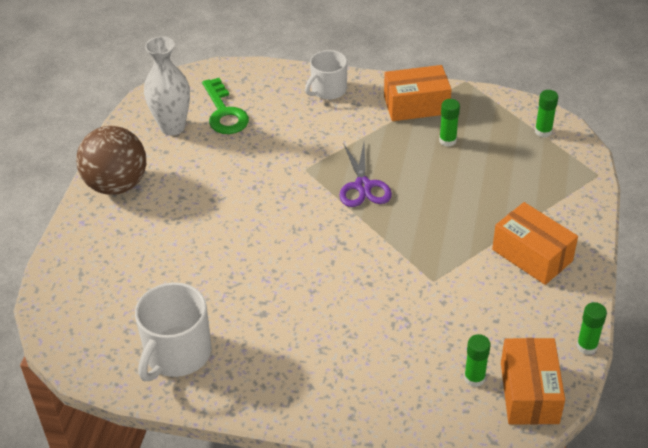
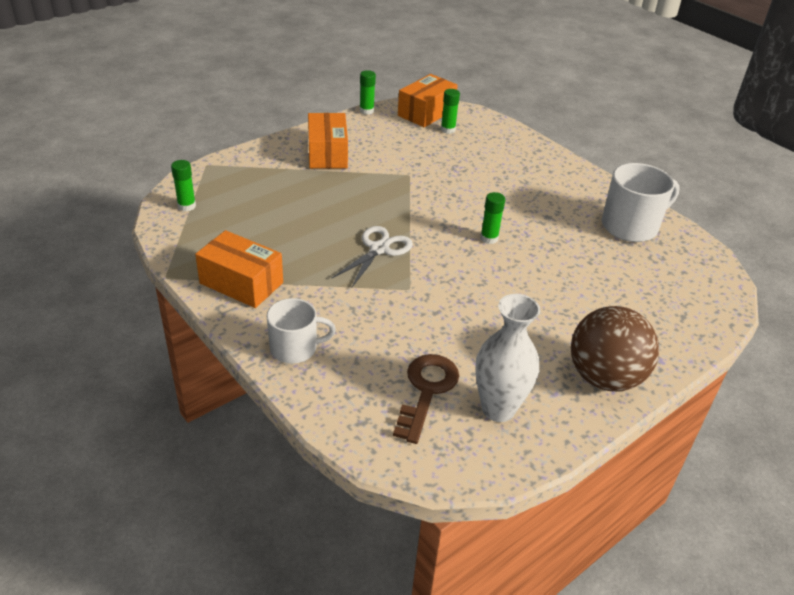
camera: 145 degrees left, 5 degrees down
(224, 112) = (426, 391): green key -> brown key
(363, 186) = (379, 249): purple scissors -> white scissors
(447, 140) = (265, 241): green glue stick -> green glue stick (489, 238)

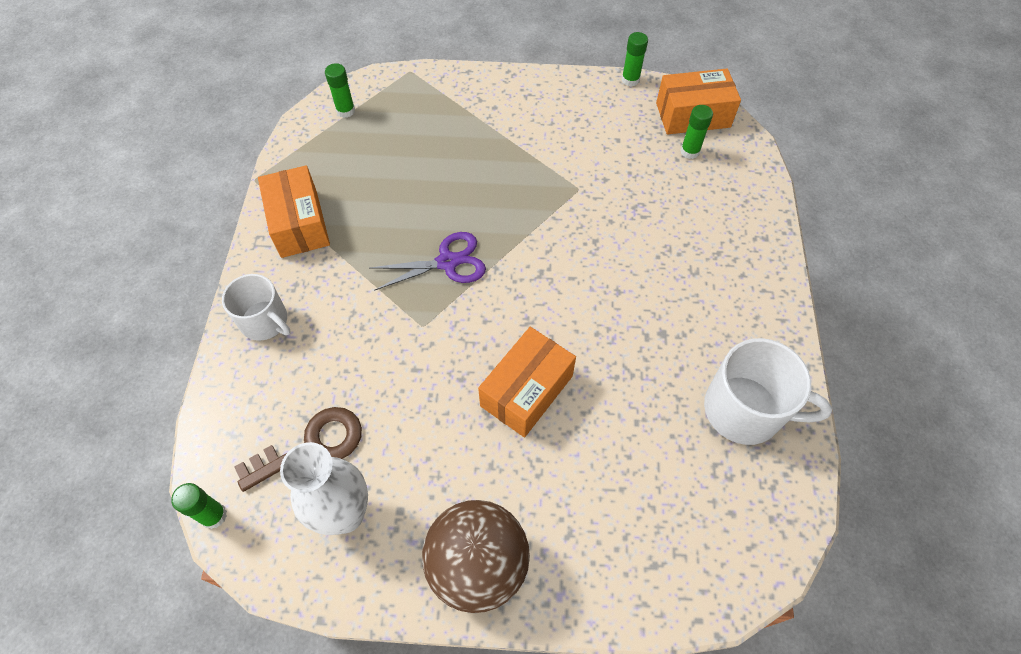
camera: 45 degrees right, 20 degrees up
(327, 153) = (529, 116): orange box -> orange box (526, 391)
(379, 249) = (447, 262): white scissors -> purple scissors
(489, 238) = (565, 319): green glue stick -> green glue stick (214, 515)

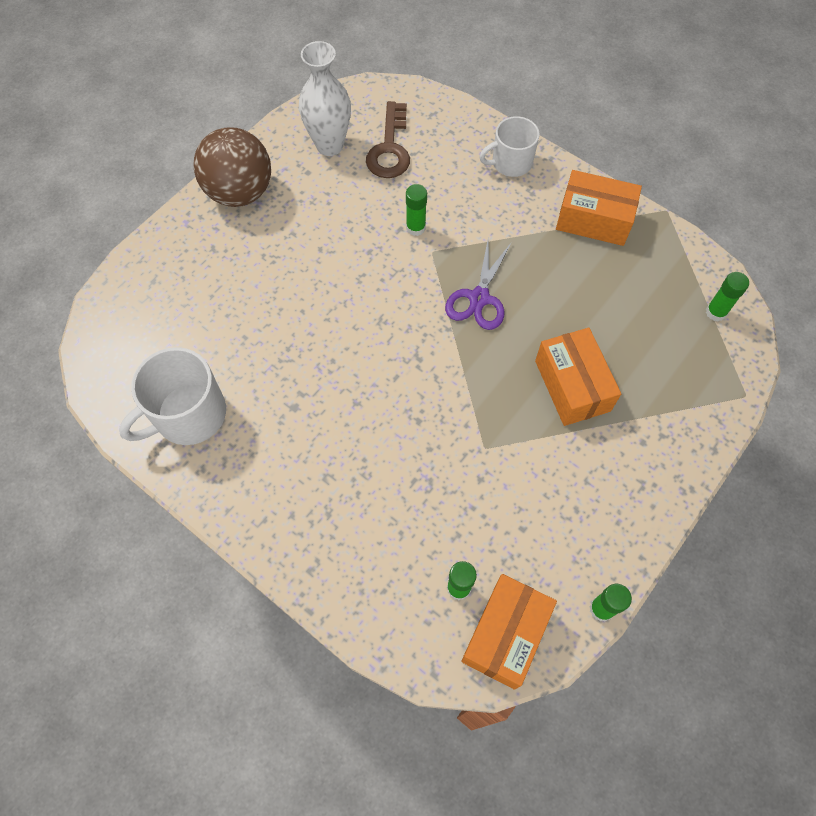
camera: 125 degrees right, 5 degrees up
(214, 515) = (384, 87): green glue stick -> green glue stick (415, 227)
(526, 391) = (326, 284): orange box -> orange box (572, 386)

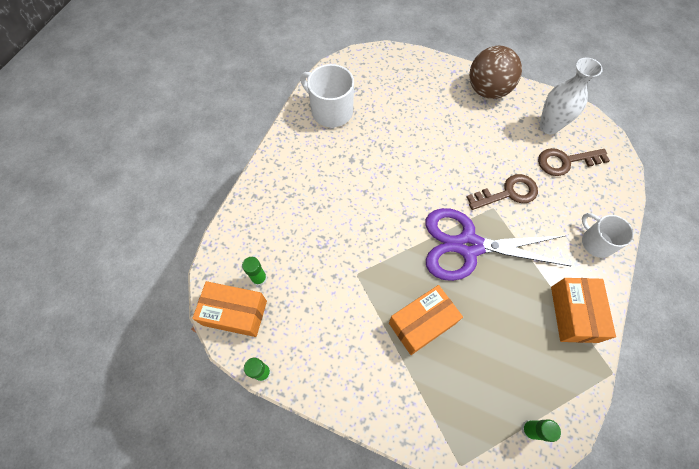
camera: 75 degrees right, 0 degrees up
(415, 227) = (508, 193): green glue stick -> brown key
(479, 298) = (468, 246): purple scissors -> purple scissors, size x1.81

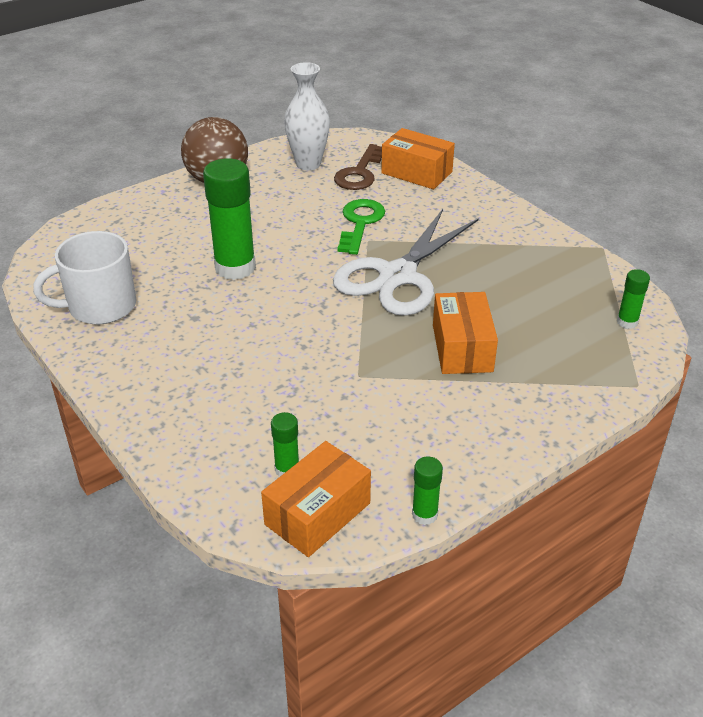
camera: 60 degrees left, 25 degrees down
(409, 152) = (235, 267): none -> green glue stick
(468, 246) = (398, 276): purple scissors -> white scissors
(508, 193) = (360, 223): brown key -> green key
(574, 314) = (528, 243): orange box -> orange box (416, 172)
(596, 242) = (465, 196): white mug -> none

